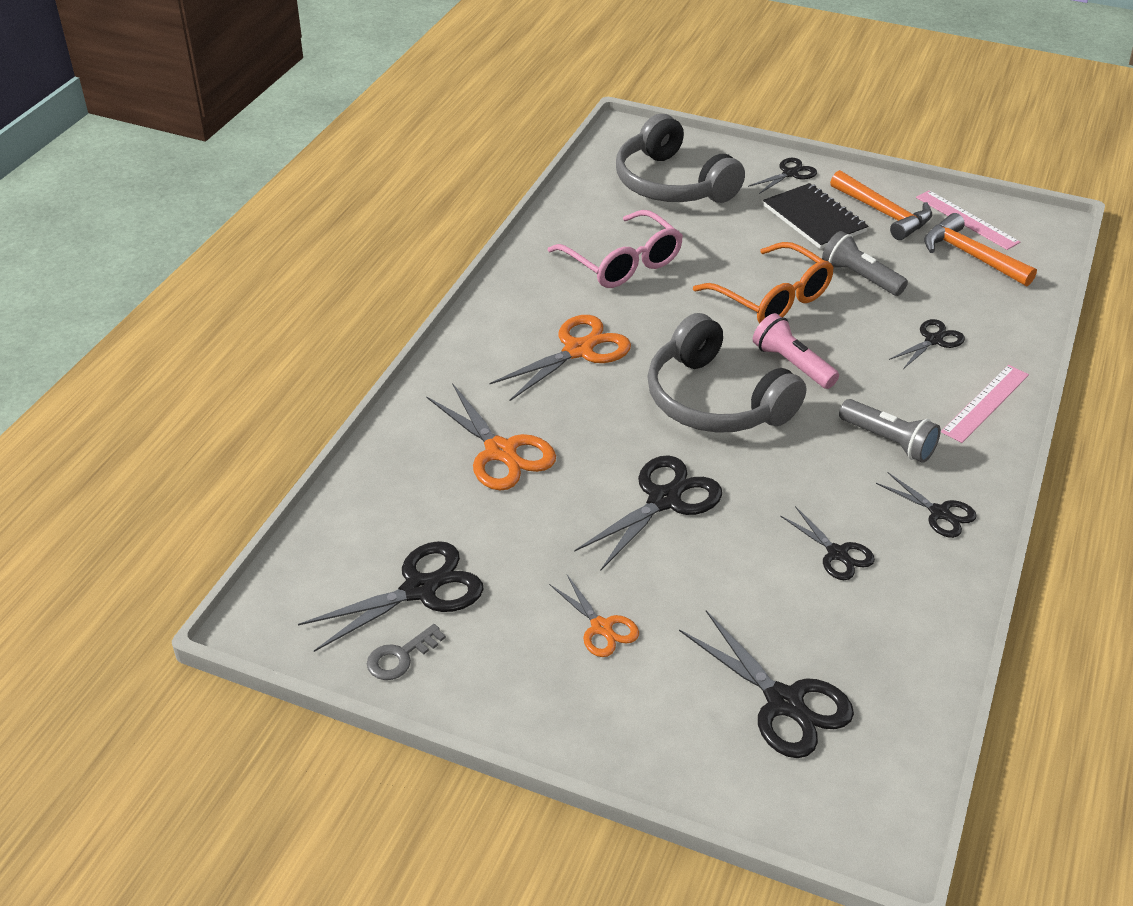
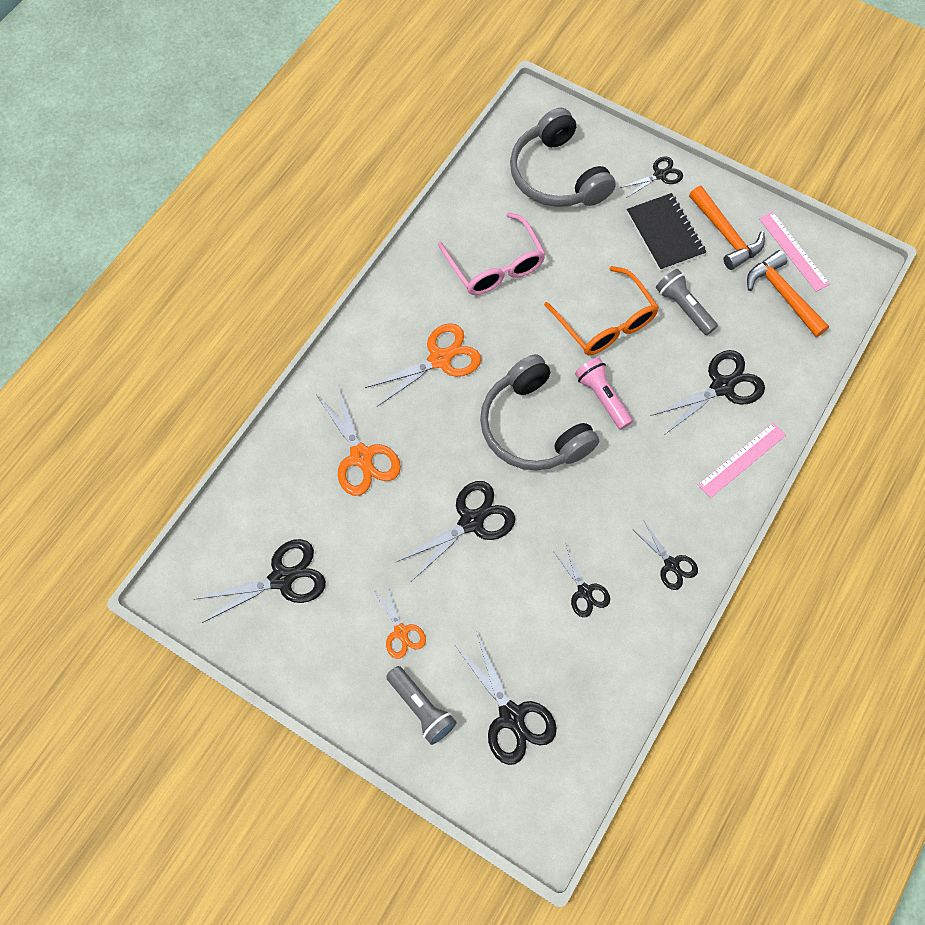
camera: 10 degrees right, 25 degrees up
(400, 657) = (259, 635): grey key -> none
(888, 441) = (654, 488): grey flashlight -> grey flashlight (421, 707)
(933, 340) = (722, 387): black scissors -> black scissors, size x1.68

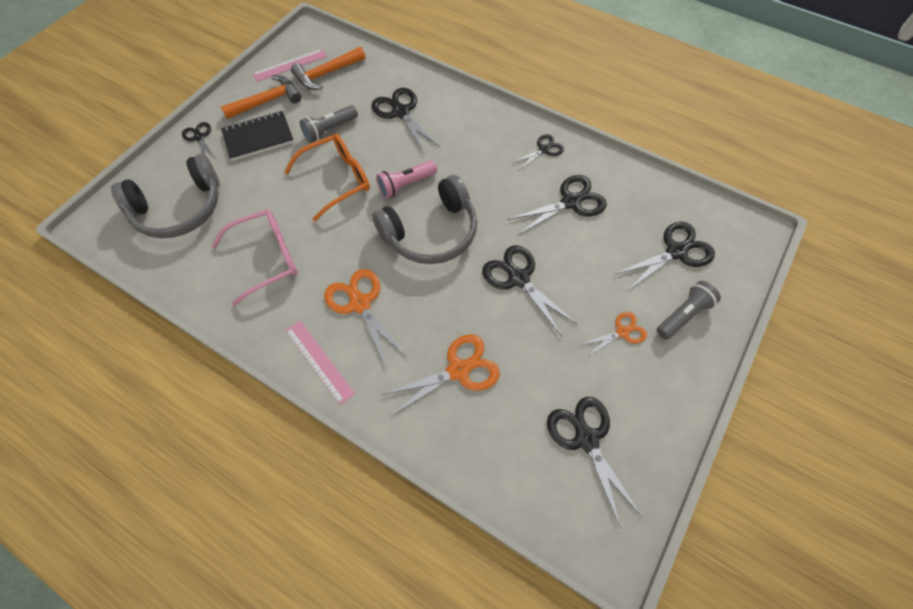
camera: 90 degrees left, 5 degrees down
(584, 591) = (570, 202): black scissors -> black scissors, size x1.68
(741, 459) = (460, 106): pink ruler -> pink ruler (319, 361)

